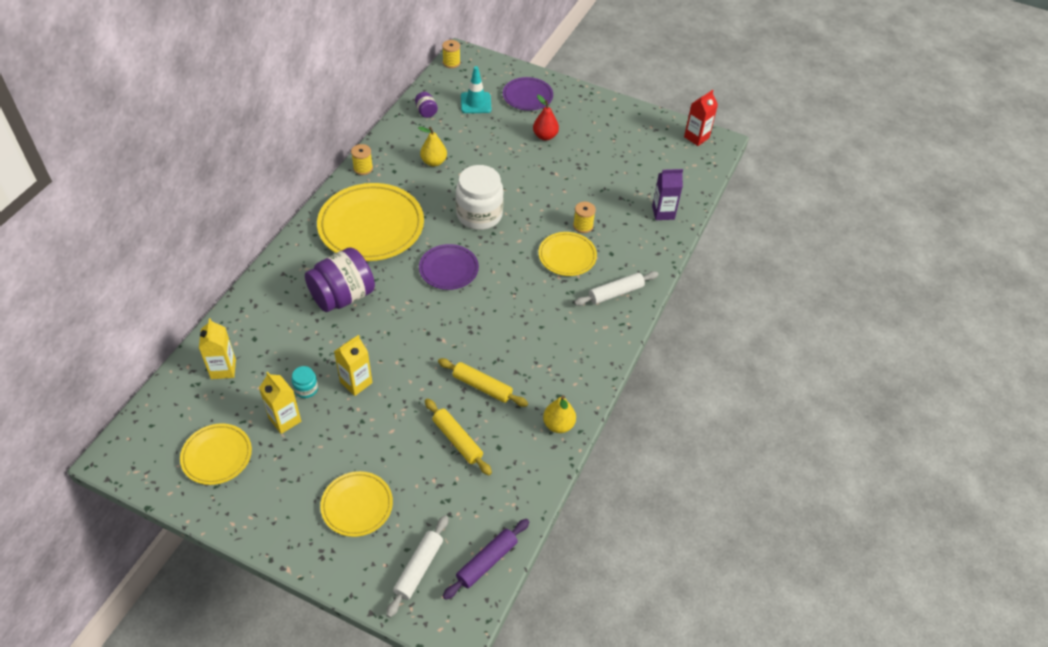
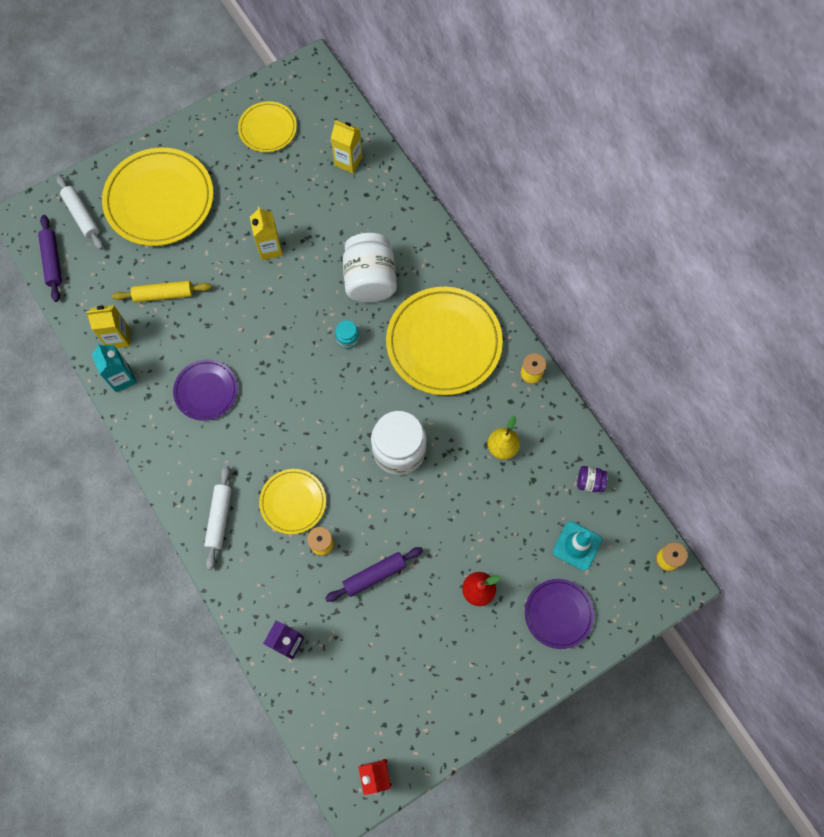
camera: 125 degrees right, 20 degrees up
(285, 420) = (269, 184): yellow carton -> yellow carton (118, 337)
(306, 389) = (288, 210): turquoise jar -> turquoise jar (347, 339)
(343, 296) = (370, 280): purple jar -> white jar
(357, 505) = (159, 200): yellow plate -> yellow plate, size x1.83
(448, 269) = (346, 383): purple plate -> purple plate (206, 391)
(482, 387) = (199, 340): yellow rolling pin -> none
(558, 425) = (122, 378): yellow pear -> turquoise carton
(579, 189) = (374, 575): none -> purple rolling pin

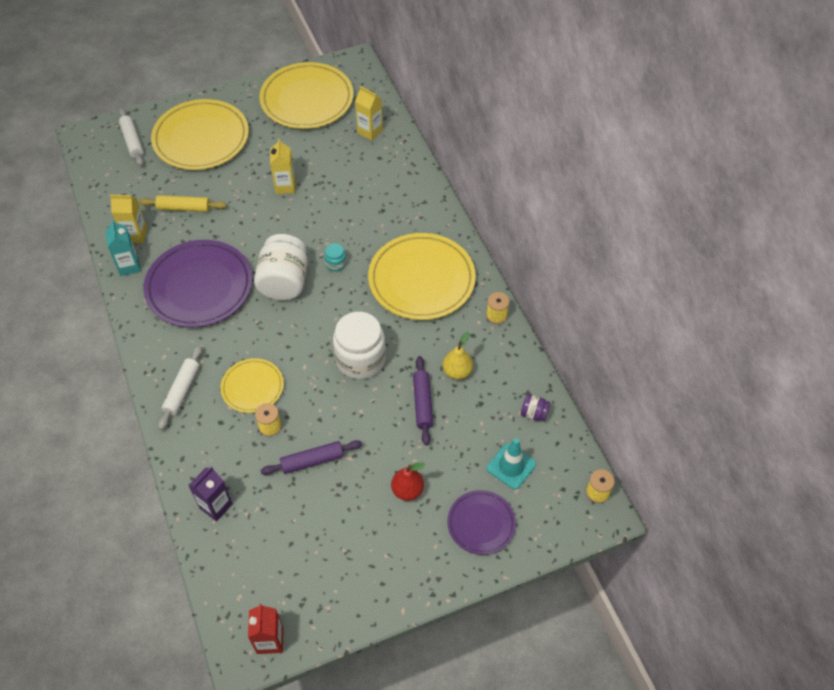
camera: 10 degrees right, 15 degrees down
(53, 261) = (98, 170): purple rolling pin -> purple rolling pin (423, 403)
(206, 391) = (199, 287): purple plate -> purple plate, size x1.83
(268, 129) = (307, 99): yellow plate -> yellow plate, size x1.83
(370, 280) = (367, 221): white jar -> white jar (284, 282)

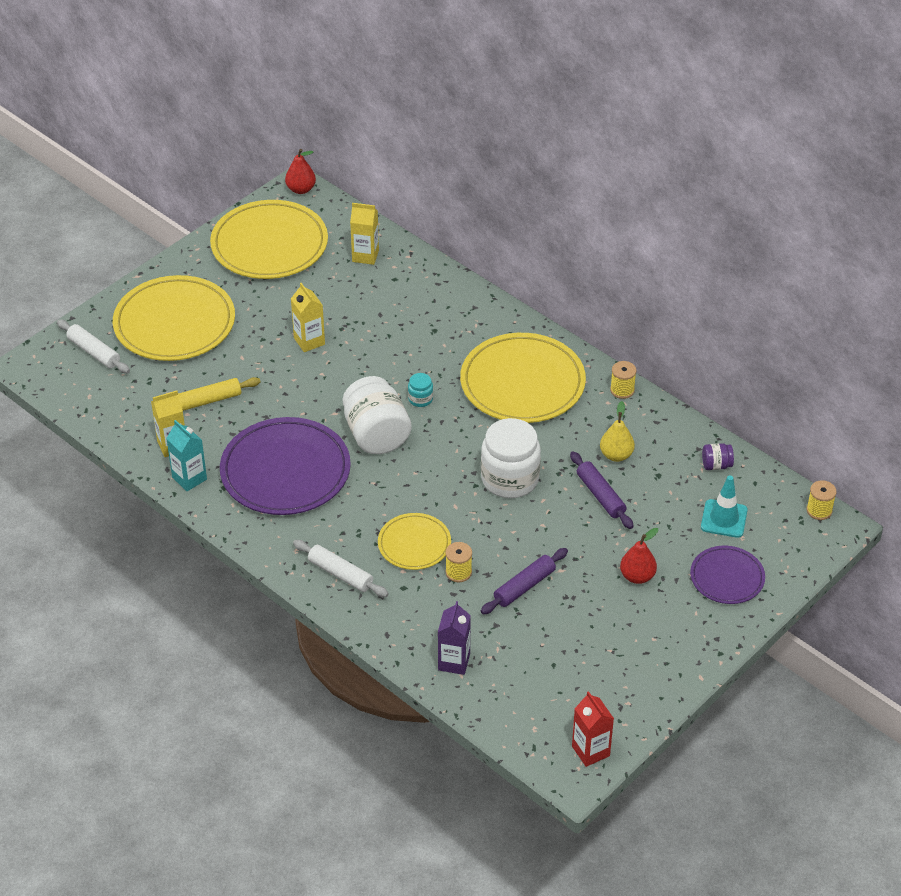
camera: 25 degrees left, 10 degrees down
(182, 390) = (340, 574): white rolling pin -> white rolling pin turned 45 degrees counterclockwise
(357, 64) = (301, 189): none -> red pear

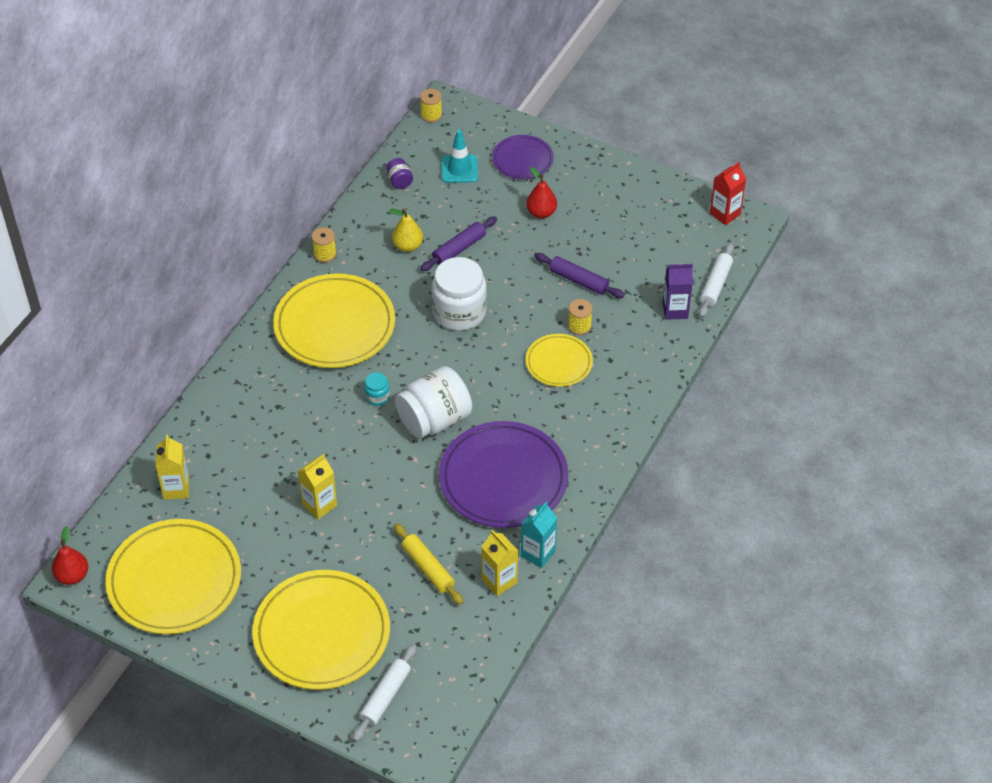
camera: 105 degrees left, 5 degrees up
(340, 574) = (611, 407): white rolling pin -> white rolling pin (715, 285)

